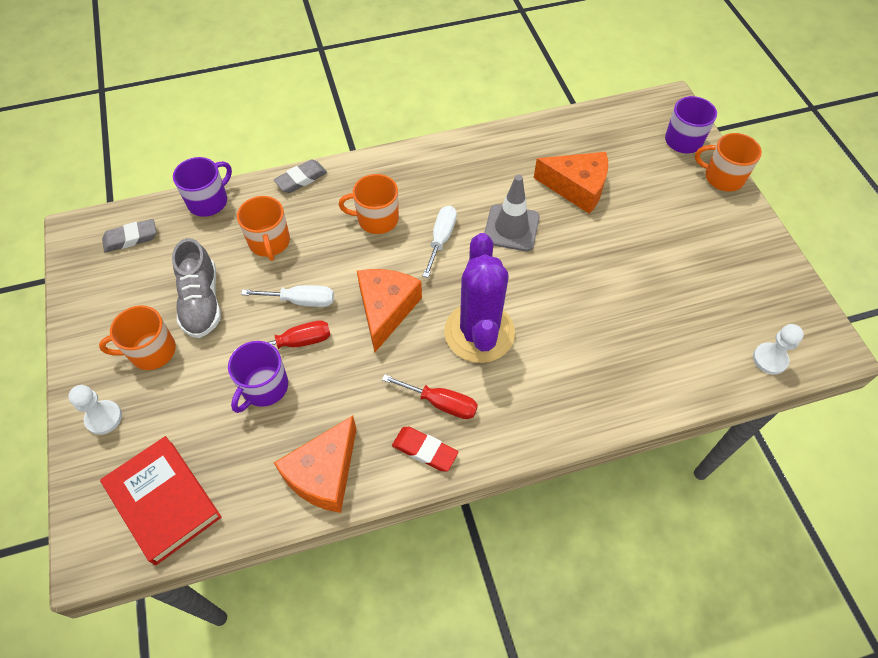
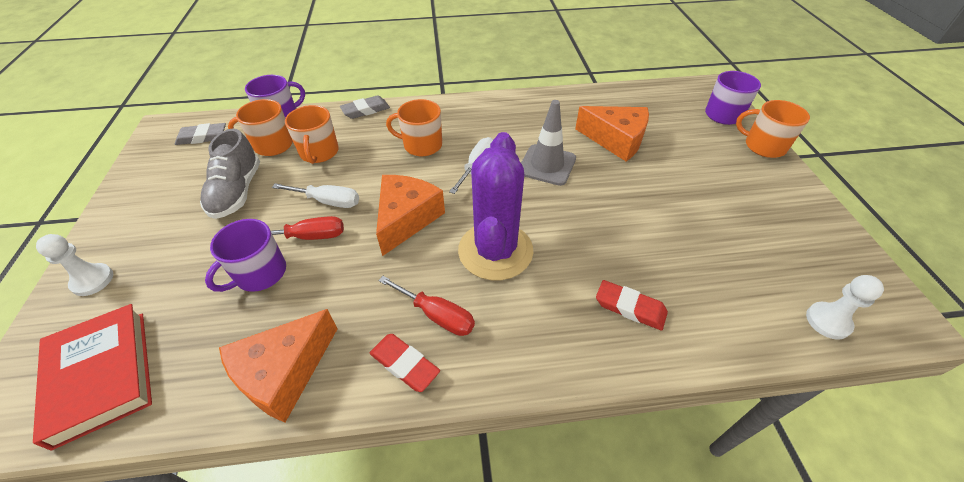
camera: 10 degrees right, 10 degrees down
(151, 351) = (170, 227): orange mug -> orange mug (272, 145)
(607, 371) = (630, 307): none -> red eraser

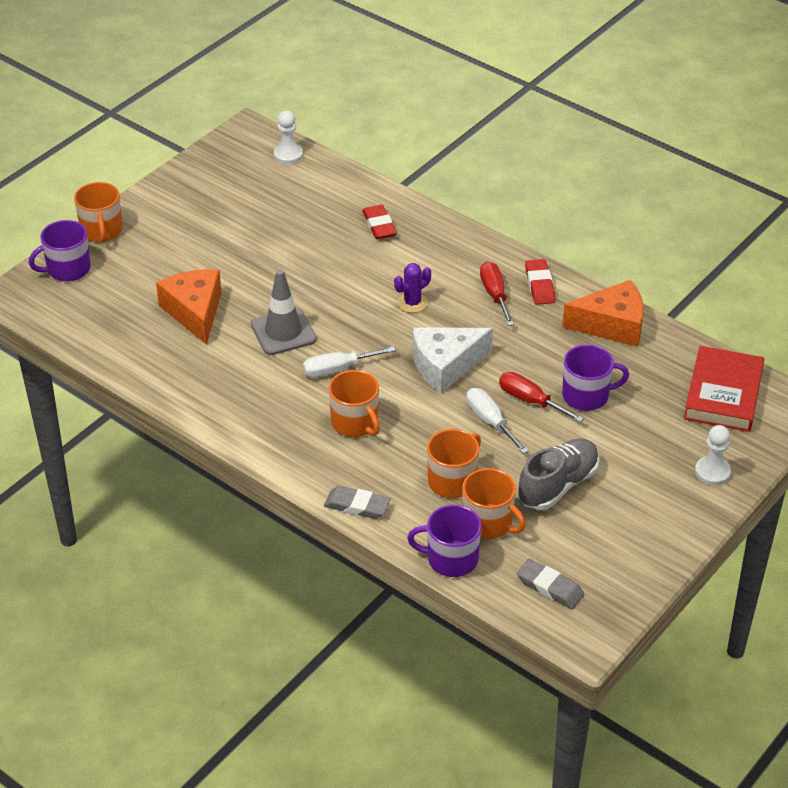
camera: 135 degrees left, 5 degrees down
(406, 219) = (445, 365): orange cheese -> white cheese
(495, 251) = (412, 303): purple cactus -> purple cactus, size x0.44

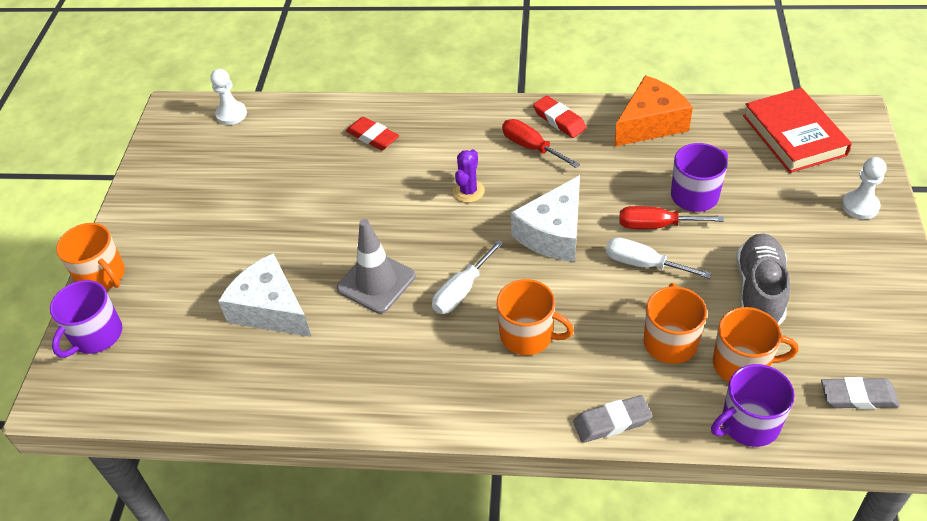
camera: 30 degrees left, 5 degrees up
(194, 312) = (270, 309): orange cheese -> white cheese

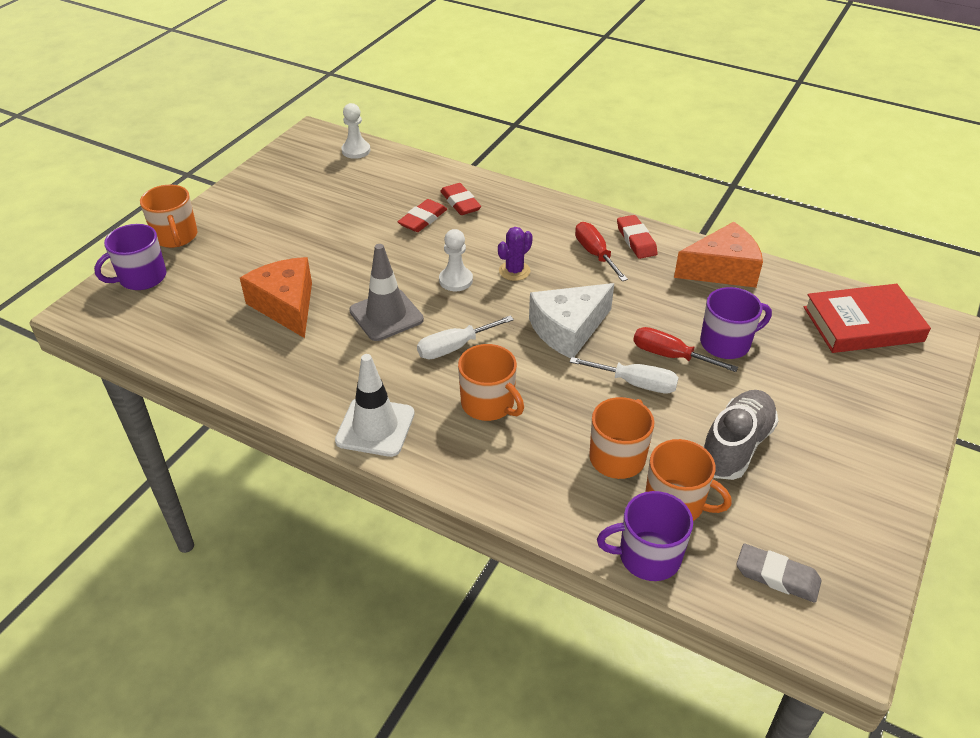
camera: 20 degrees right, 5 degrees down
(270, 309) = (286, 305): white cheese -> orange cheese
(347, 167) = (423, 219): none -> red eraser
(439, 401) = (375, 427): none -> white traffic cone
(612, 422) = (517, 503): grey eraser -> none
(643, 264) = (636, 383): white screwdriver -> white screwdriver turned 150 degrees clockwise
(794, 135) = (863, 324): red book -> red book turned 75 degrees clockwise
(860, 206) = (893, 408): white pawn -> white pawn (456, 280)

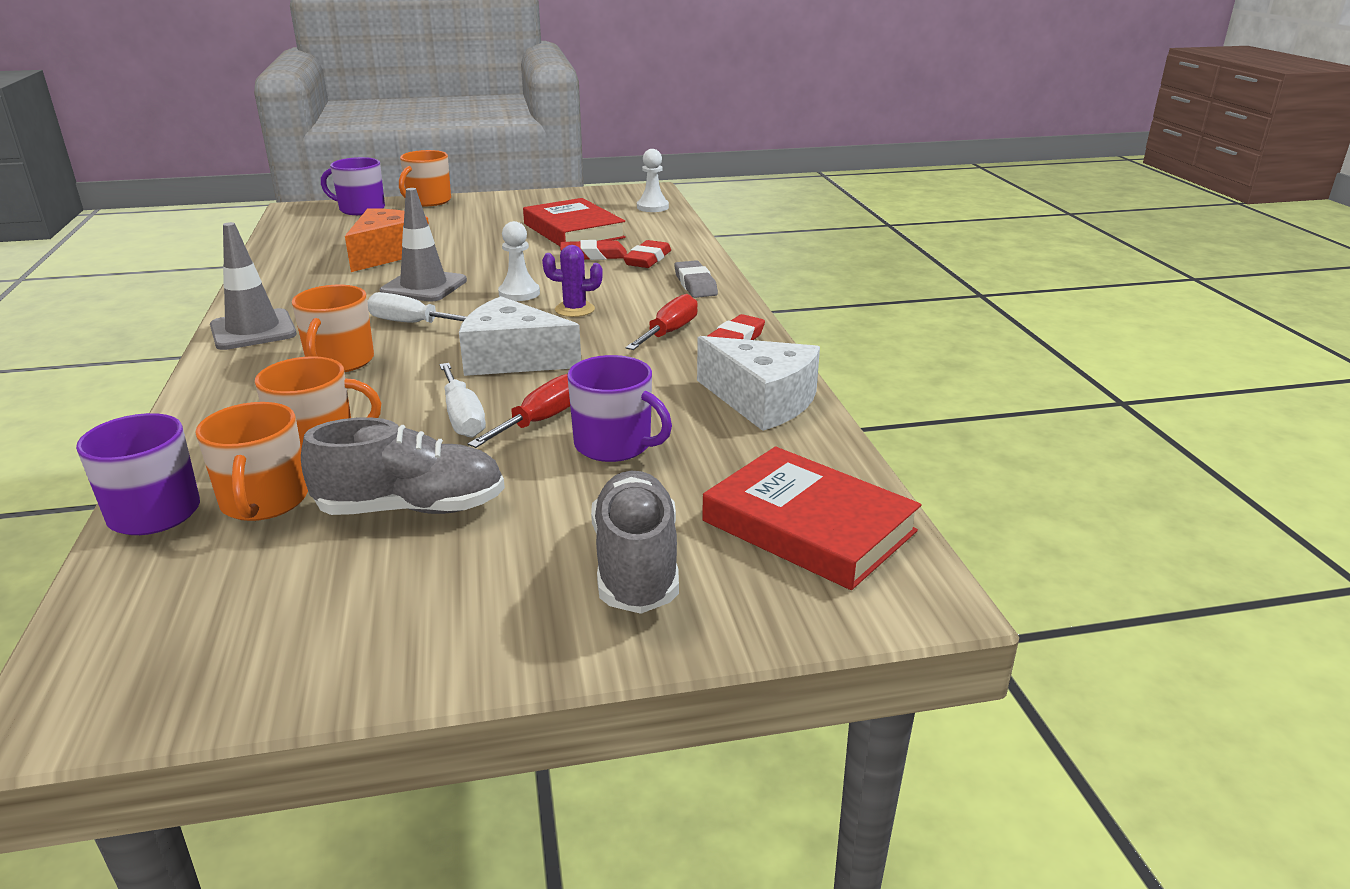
camera: 50 degrees right, 15 degrees down
(358, 204) = (573, 231): none -> red book
(375, 427) = (253, 330): white traffic cone -> grey traffic cone
(670, 356) = (541, 421): red screwdriver -> red screwdriver turned 45 degrees clockwise
(722, 270) = (762, 401): orange cheese -> white cheese
(777, 576) = (171, 610): grey eraser -> grey eraser (695, 284)
(856, 393) = (636, 565): none -> grey shoe

